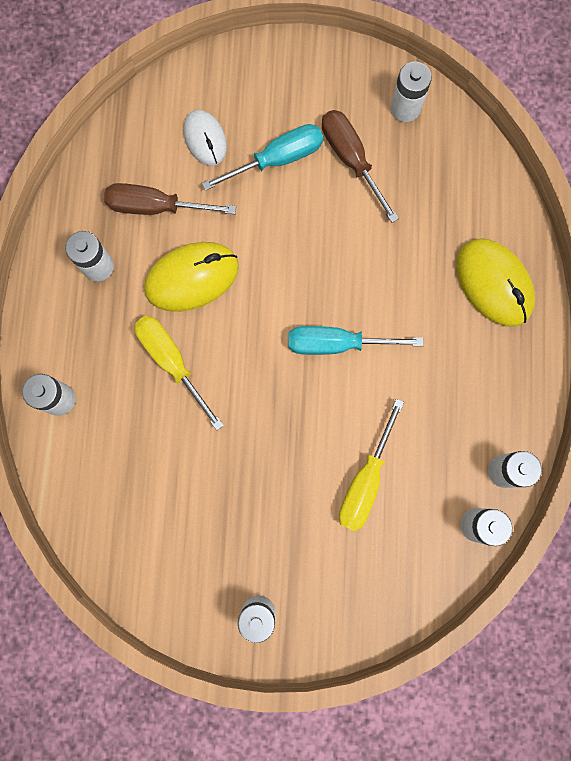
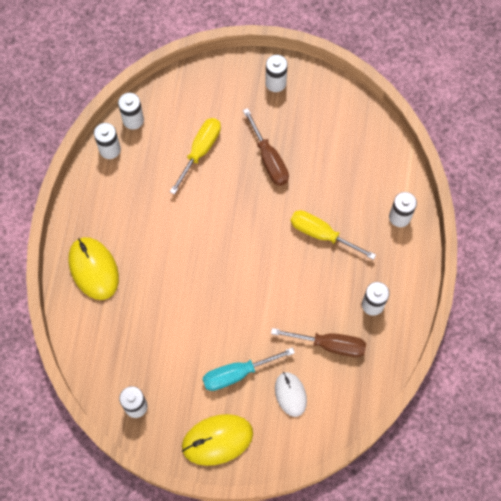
camera: 175 degrees left, 10 degrees down
(172, 362) = (322, 234): yellow screwdriver -> yellow screwdriver turned 150 degrees clockwise
(192, 278) = (306, 291): yellow mouse -> yellow mouse (217, 440)
(337, 343) = (208, 237): turquoise screwdriver -> none
(351, 160) = (182, 368): brown screwdriver -> brown screwdriver (268, 159)

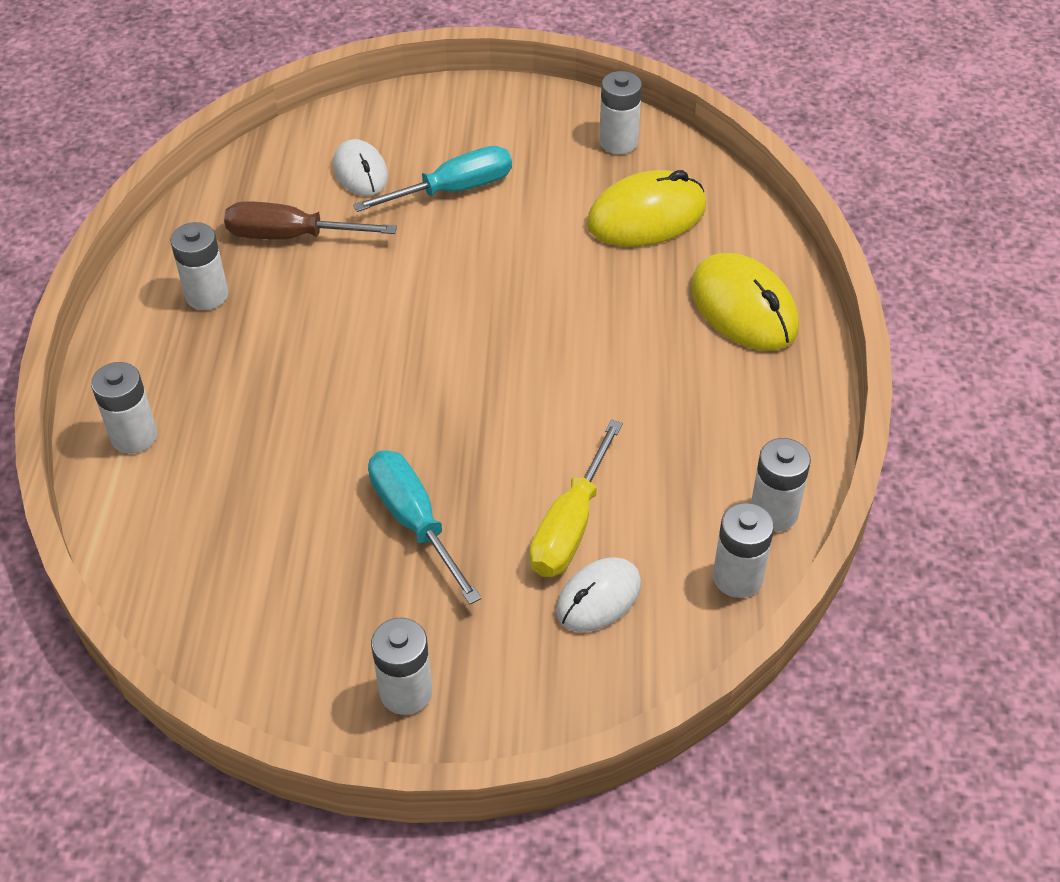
camera: 175 degrees right, 20 degrees down
(193, 116) = (598, 598): none -> white mouse
(217, 440) = (478, 115): yellow mouse -> yellow mouse (646, 216)
(268, 159) = (415, 522): brown screwdriver -> turquoise screwdriver
(322, 234) = (299, 394): yellow screwdriver -> none

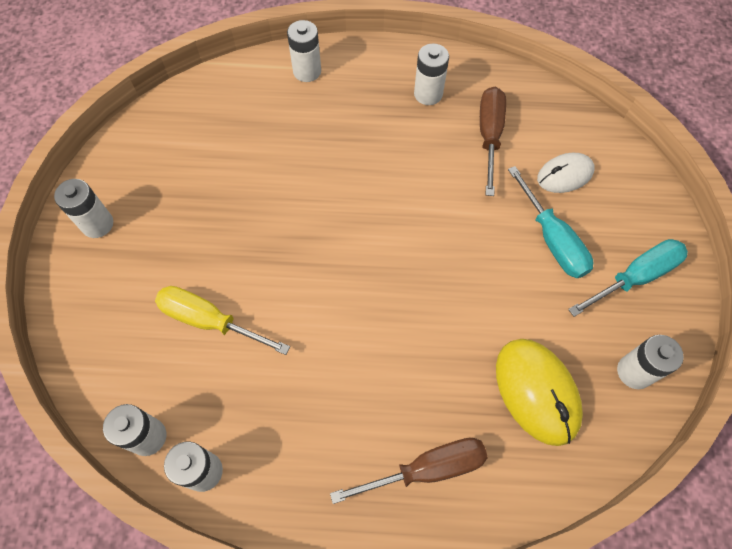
camera: 90 degrees right, 15 degrees up
(415, 522) = (224, 224): turquoise screwdriver -> turquoise screwdriver (634, 277)
(598, 598) = (146, 337): white mouse -> none
(743, 308) = (426, 469): yellow mouse -> brown screwdriver

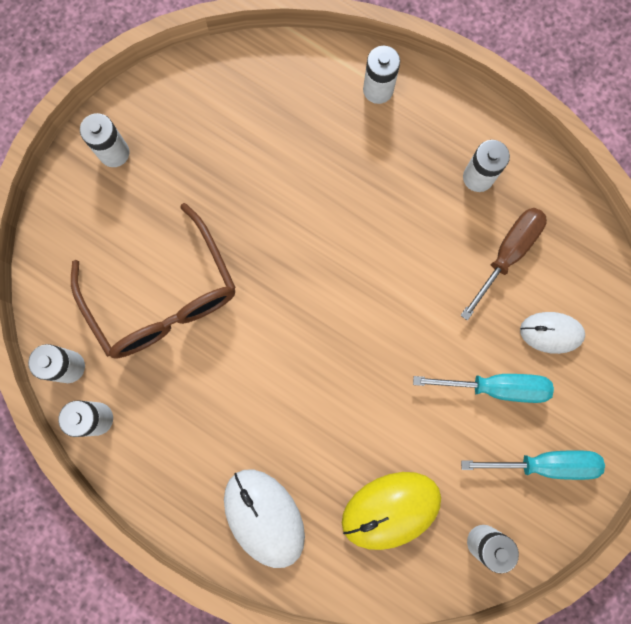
camera: 30 degrees right, 15 degrees up
(210, 321) = (163, 296): yellow screwdriver -> brown glasses
(426, 469) = (264, 517): brown screwdriver -> white mouse
(536, 392) = (390, 509): yellow mouse -> yellow mouse turned 60 degrees clockwise
(552, 239) = (495, 387): turquoise screwdriver -> turquoise screwdriver turned 90 degrees counterclockwise

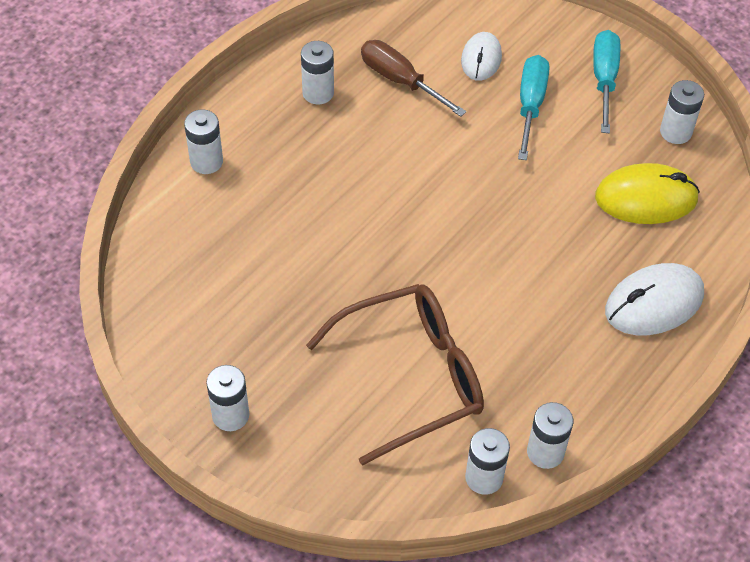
camera: 85 degrees left, 25 degrees down
(390, 509) = (646, 198): yellow mouse -> yellow mouse turned 75 degrees counterclockwise

